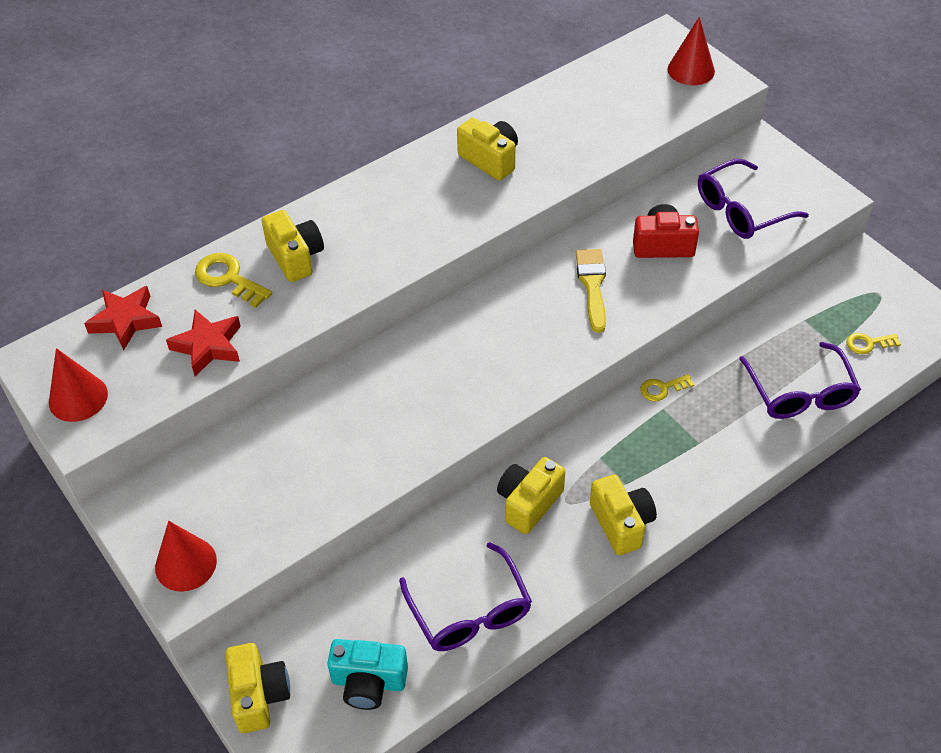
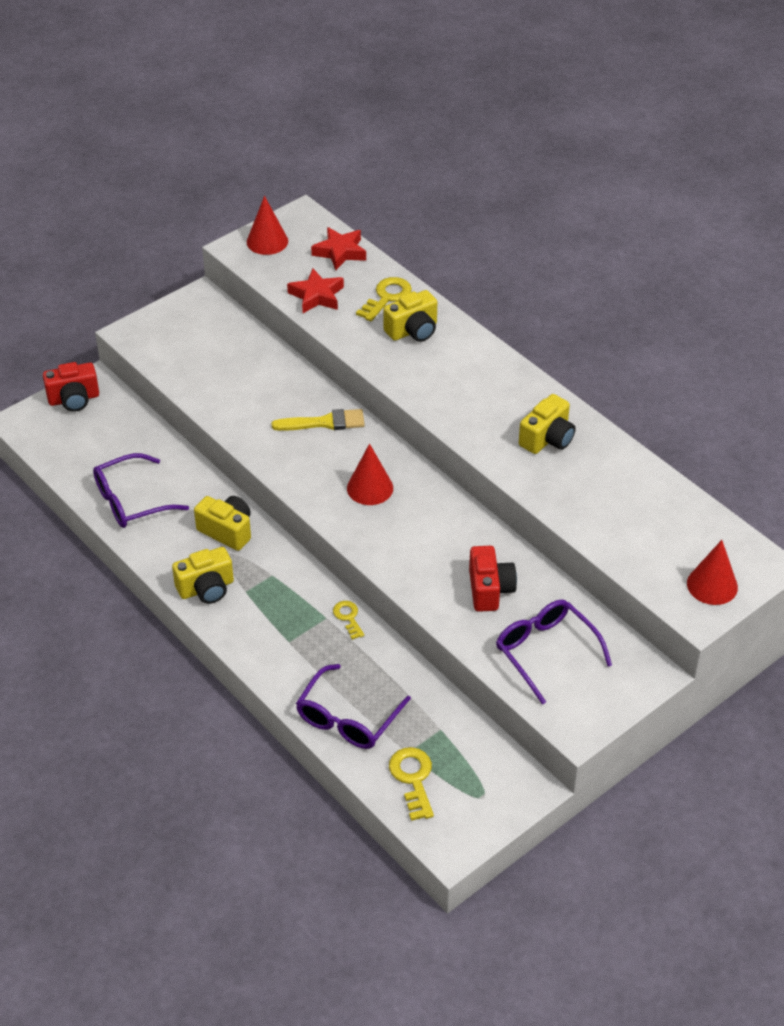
camera: 85 degrees right, 5 degrees down
(185, 564) = (153, 331): red cone -> red cone (370, 488)
(259, 695) = (74, 399): yellow camera -> red camera
(368, 682) = (79, 451): turquoise camera -> none
(592, 285) = (432, 539): yellow brush -> yellow brush (324, 422)
(800, 393) = (348, 718): purple glasses -> purple glasses turned 45 degrees counterclockwise
(868, 343) = (413, 779): yellow key -> yellow key, size x1.59

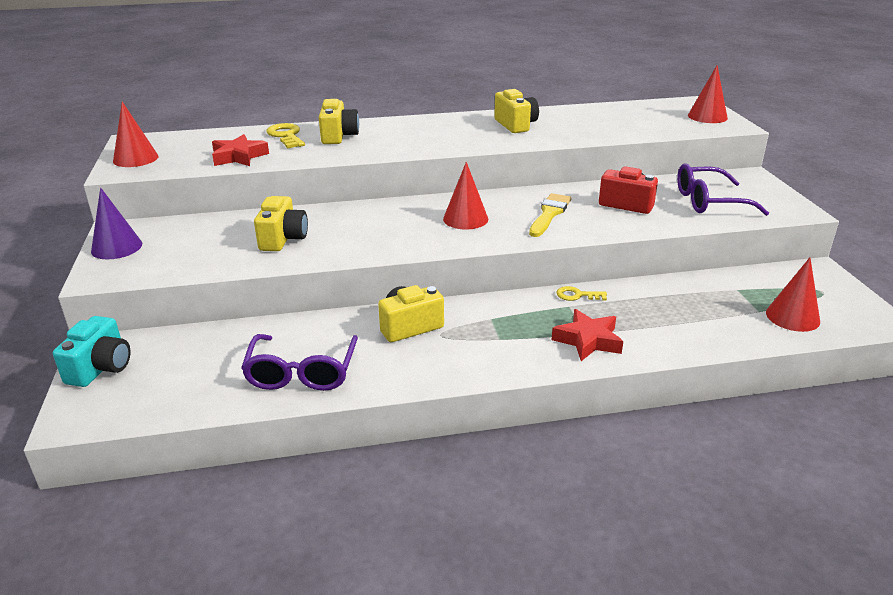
camera: 60 degrees left, 15 degrees down
(74, 399) = (101, 368): red camera -> turquoise camera
(174, 314) = (116, 247): none -> purple cone
(206, 588) = (475, 360): yellow camera -> yellow camera (283, 239)
(324, 422) = (363, 217): yellow brush -> yellow brush (549, 214)
(340, 252) = (204, 138): red star -> red star (588, 340)
(348, 718) = (703, 329): purple glasses -> none
(413, 779) = (792, 317): yellow key -> red cone

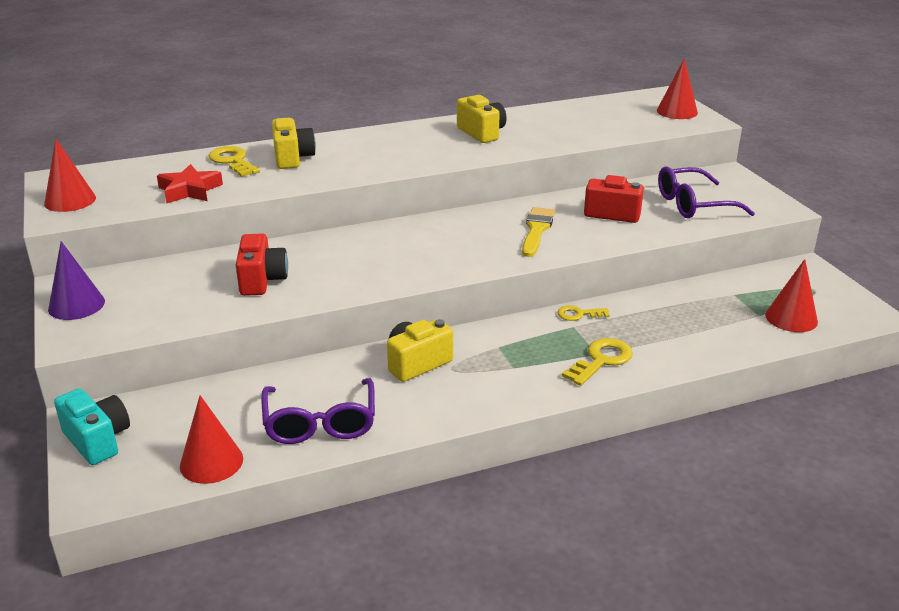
camera: 10 degrees left, 0 degrees up
(101, 368) = (97, 440): turquoise camera -> turquoise camera turned 45 degrees counterclockwise
(283, 239) = (262, 280): yellow camera -> red camera
(465, 219) = (451, 242): red cone -> red cone (211, 462)
(588, 340) = (601, 360): red star -> yellow key

